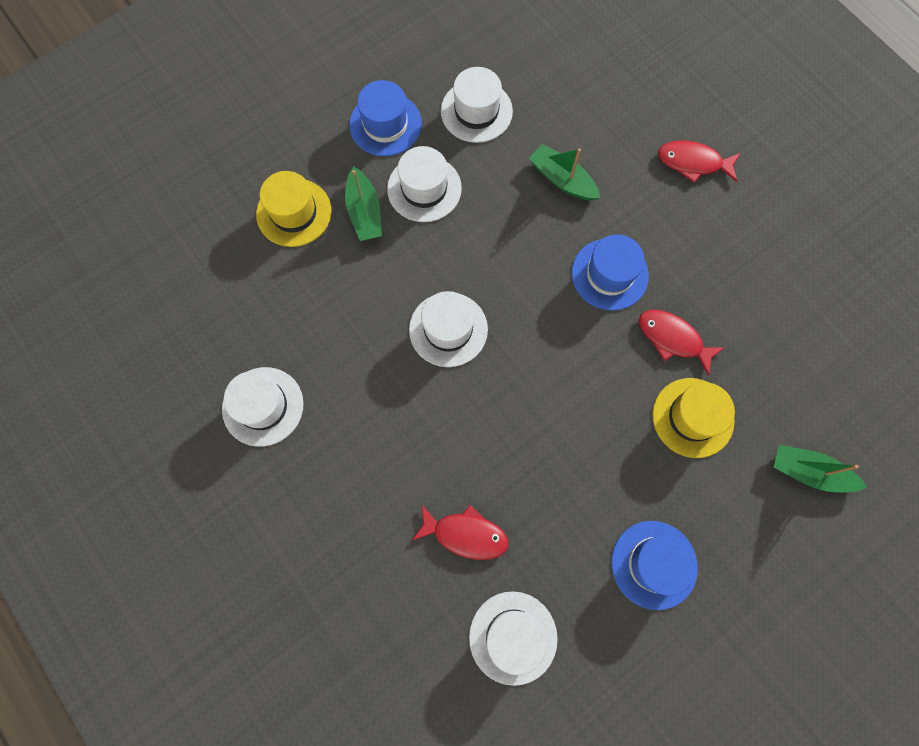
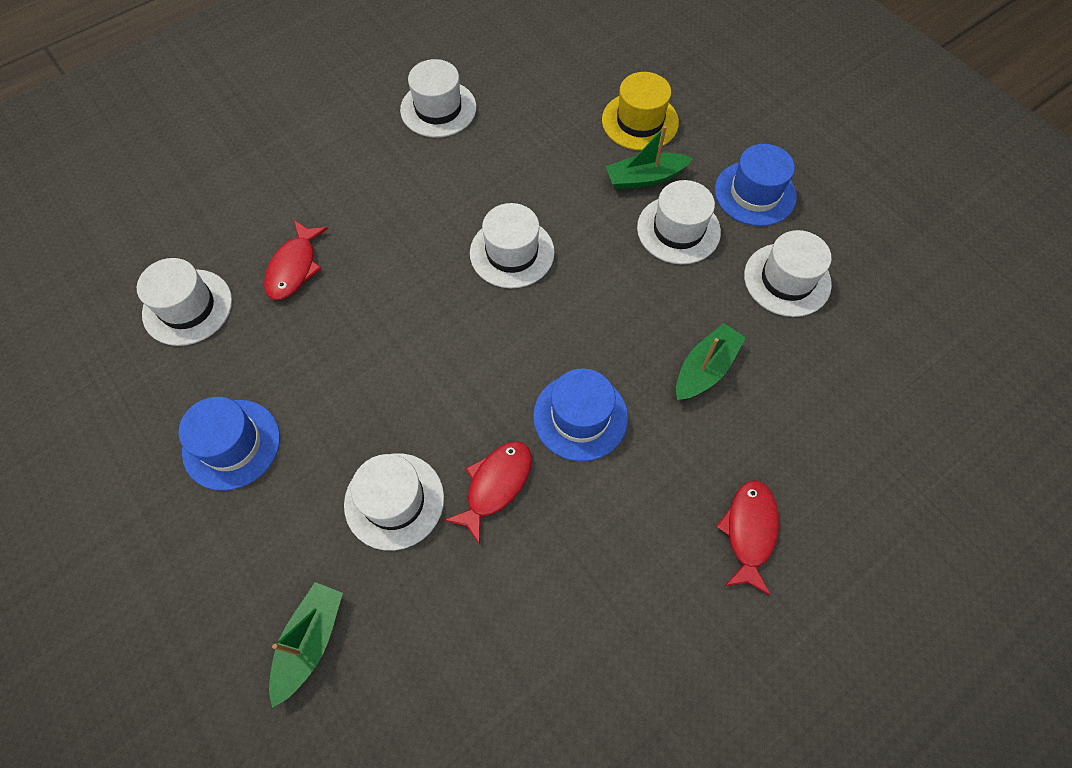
camera: 90 degrees right, 10 degrees down
(692, 417) = (394, 501): yellow hat -> white hat

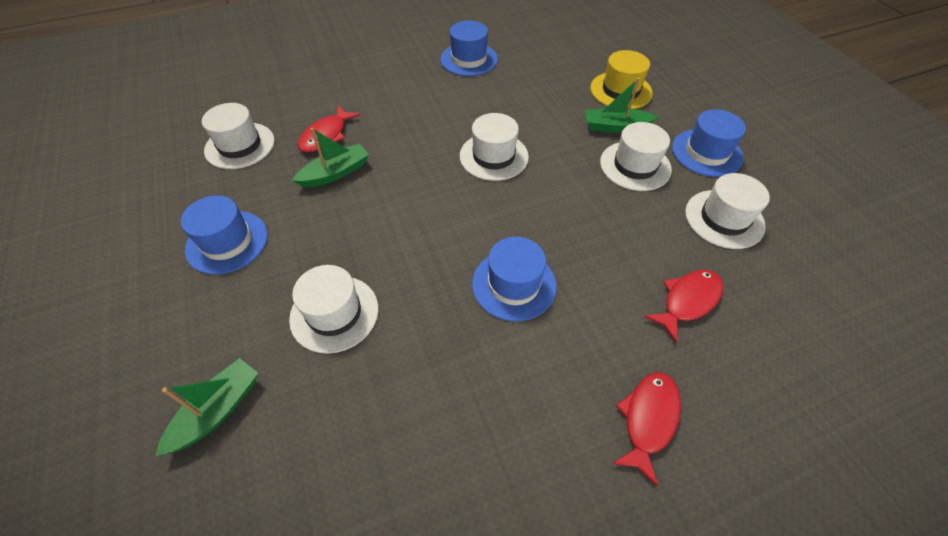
camera: 15 degrees right, 10 degrees down
(438, 109) = (469, 59): white hat -> blue hat
(495, 485) = (423, 321): red fish -> red fish (687, 301)
(705, 369) = (635, 271): green boat -> green boat (335, 173)

